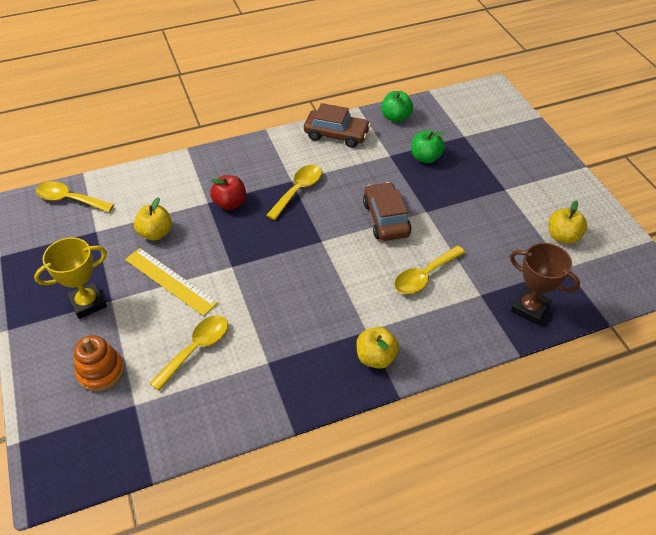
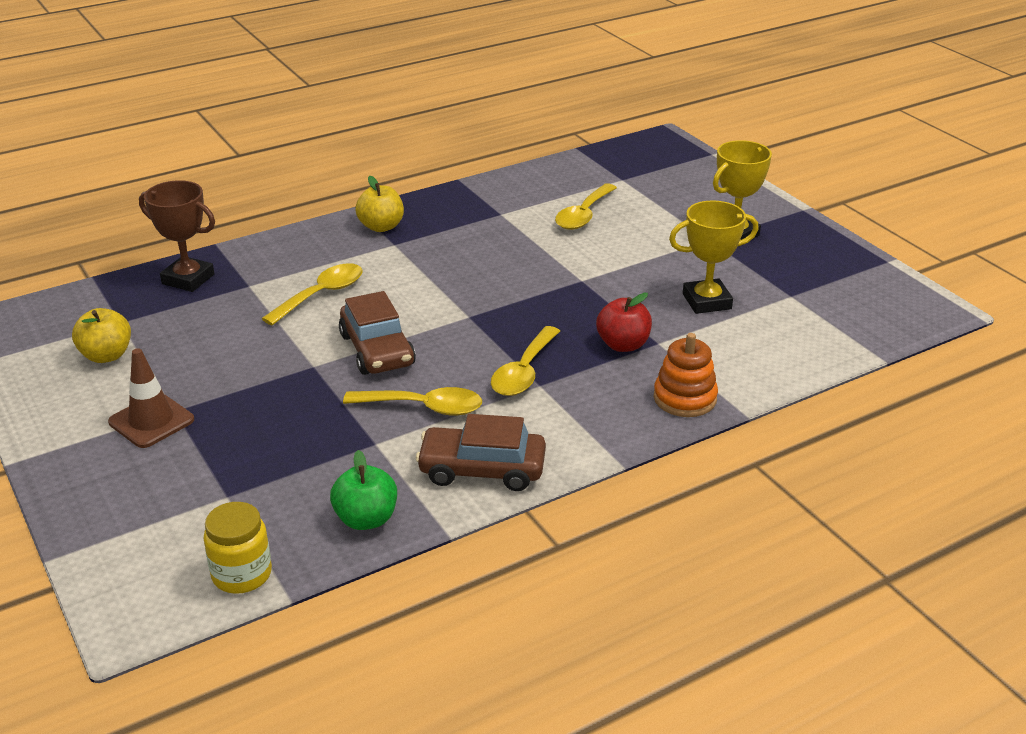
camera: 170 degrees right, 15 degrees down
(70, 199) = (866, 325): yellow spoon -> yellow spoon (423, 407)
(101, 371) = (673, 193): orange stacking toy -> orange stacking toy (685, 398)
(156, 233) = (706, 301): yellow apple -> yellow trophy
(170, 281) = (651, 260): yellow ruler -> none
(425, 157) = (308, 446): green apple -> none
(450, 101) = (242, 574): none -> yellow jar
(516, 183) = (151, 421): none -> brown traffic cone

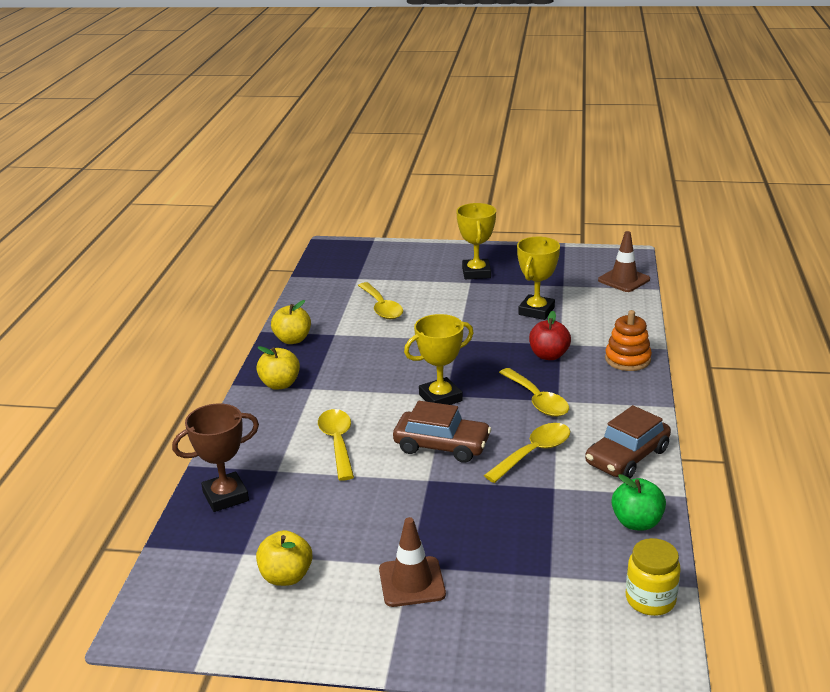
camera: 50 degrees left, 5 degrees down
(459, 315) = (440, 398): none -> yellow trophy
(463, 199) = (292, 340): none -> yellow apple
(868, 329) = (624, 280): none -> brown traffic cone

